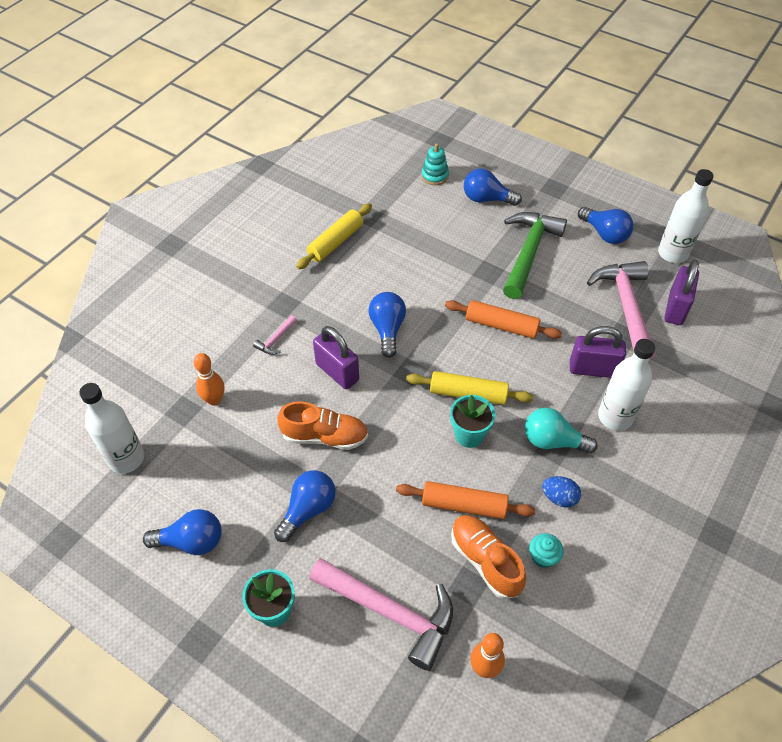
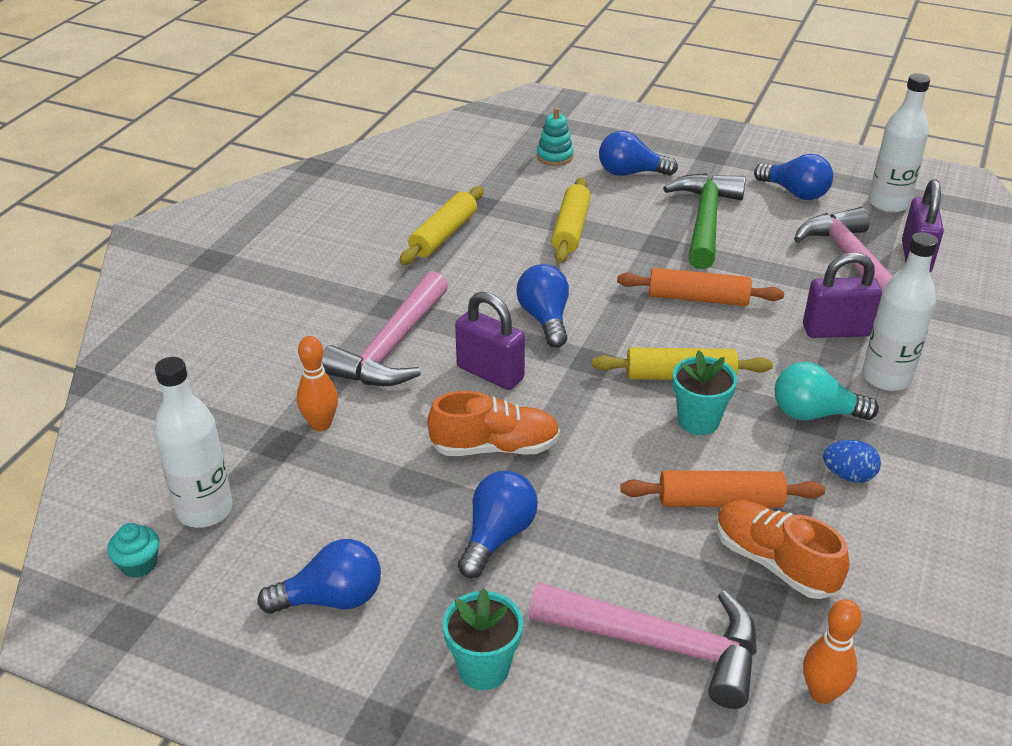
camera: 10 degrees left, 15 degrees down
(276, 340) = (392, 347): pink hammer -> pink hammer, size x2.36
(428, 248) = (571, 229): none -> yellow rolling pin
(543, 557) = (853, 546): turquoise cupcake -> turquoise cupcake (139, 564)

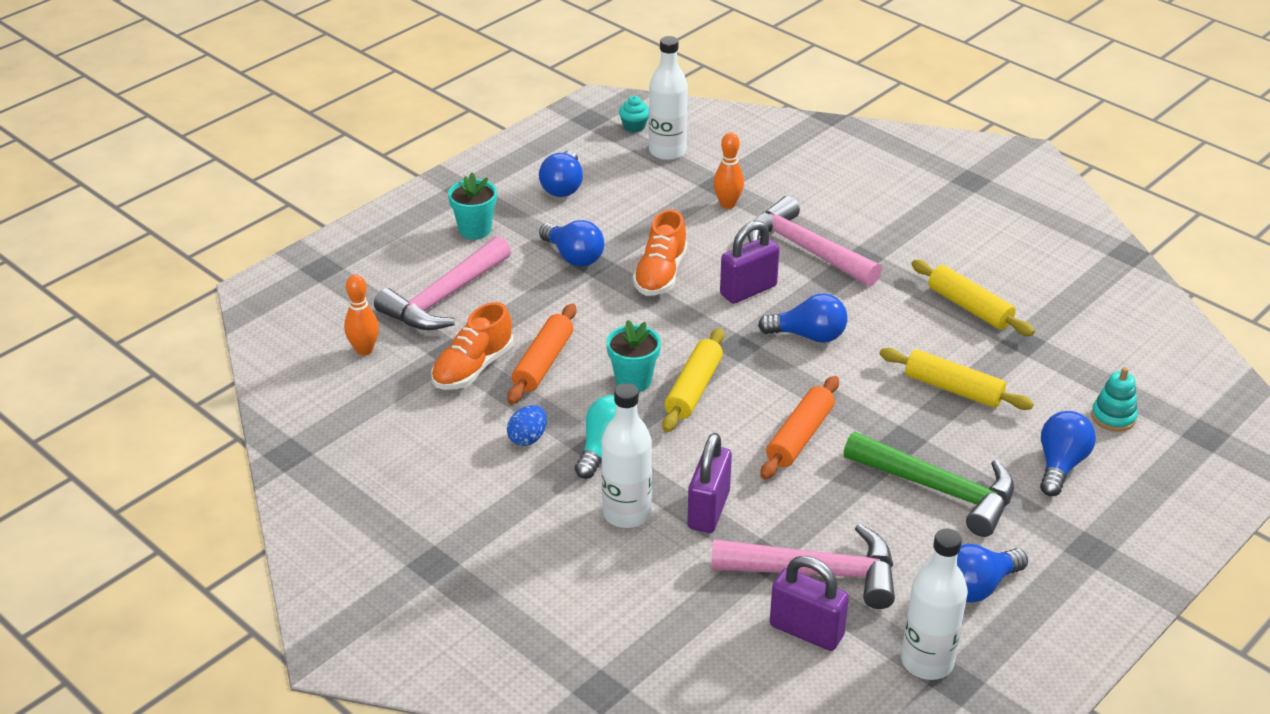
camera: 110 degrees right, 0 degrees up
(774, 562) = (473, 368): orange shoe -> orange shoe turned 150 degrees clockwise

